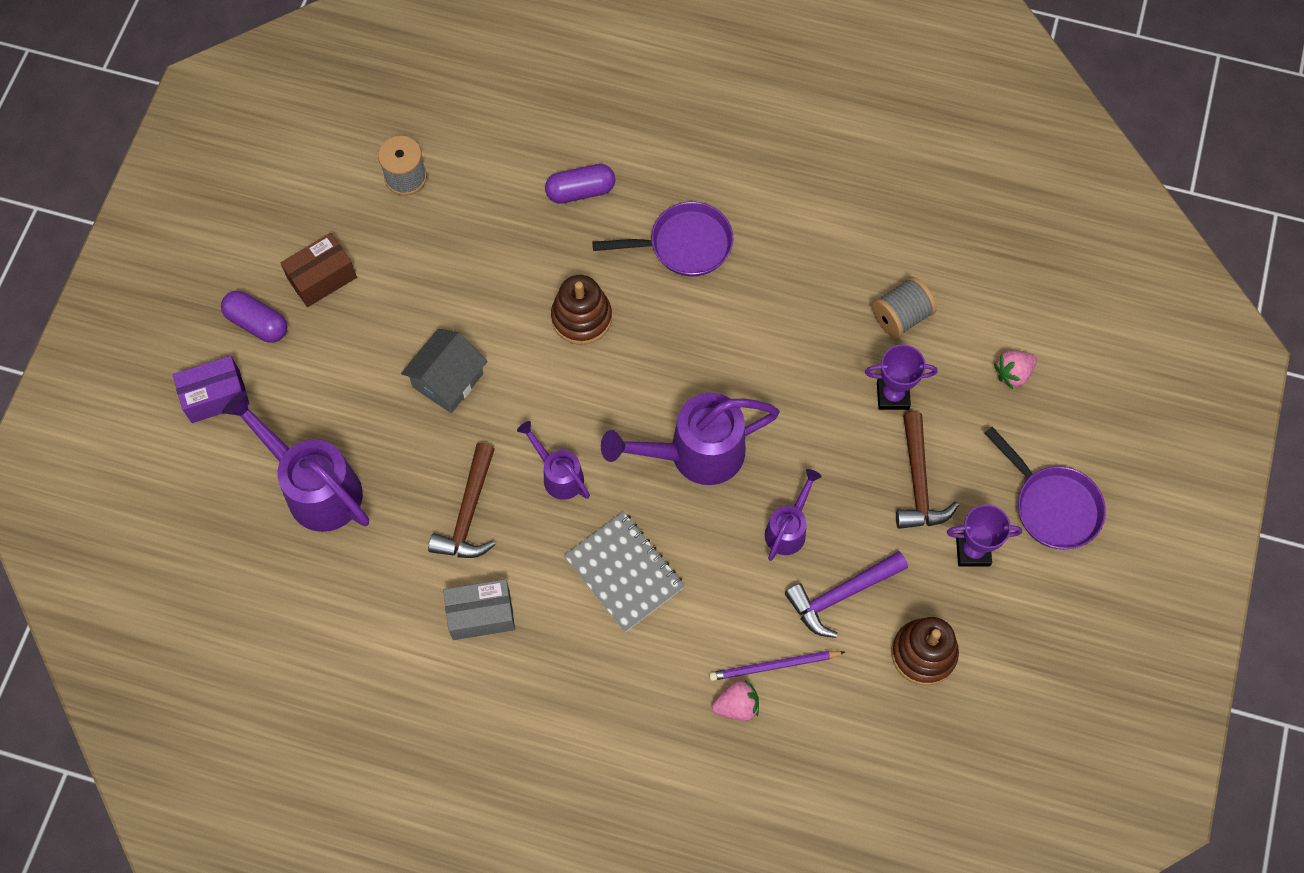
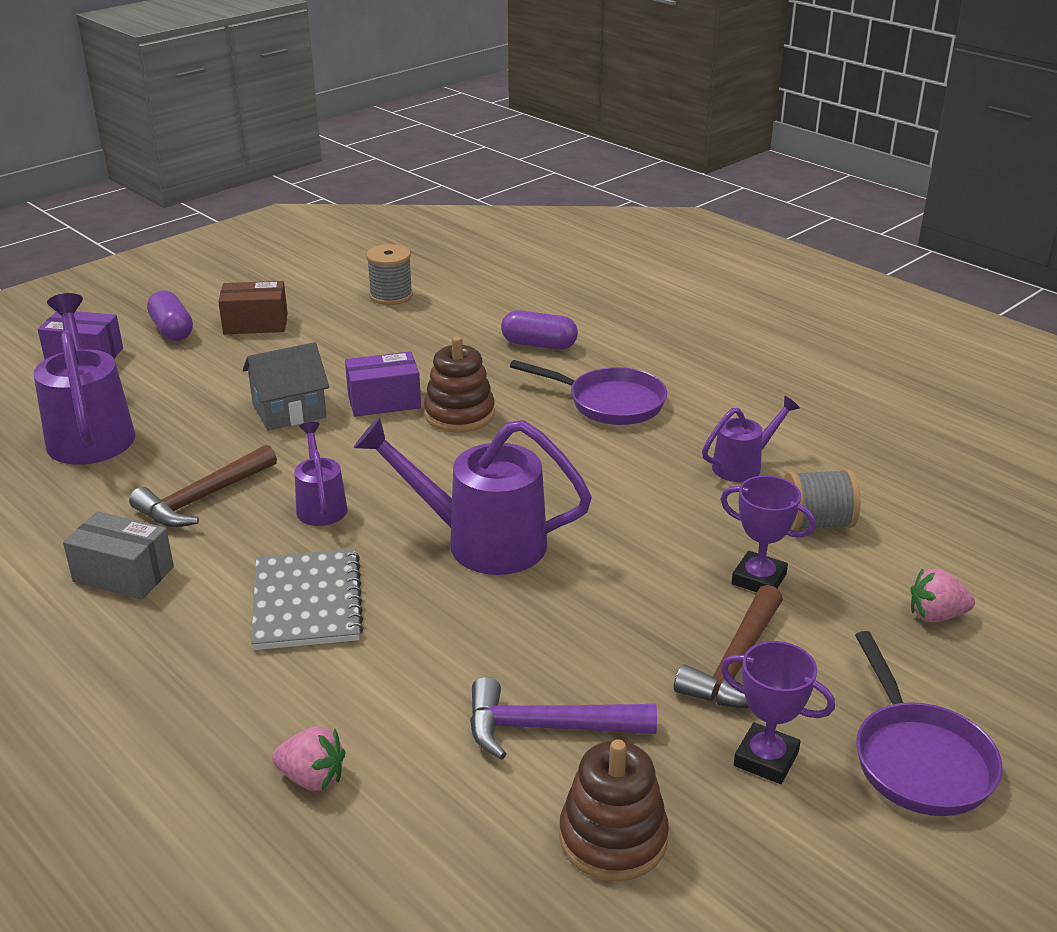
camera: 30 degrees right, 35 degrees down
(512, 330) = (384, 401): none -> purple box
(773, 666) = (397, 759): purple pencil -> none
(788, 529) = (532, 641): purple watering can -> purple watering can (743, 466)

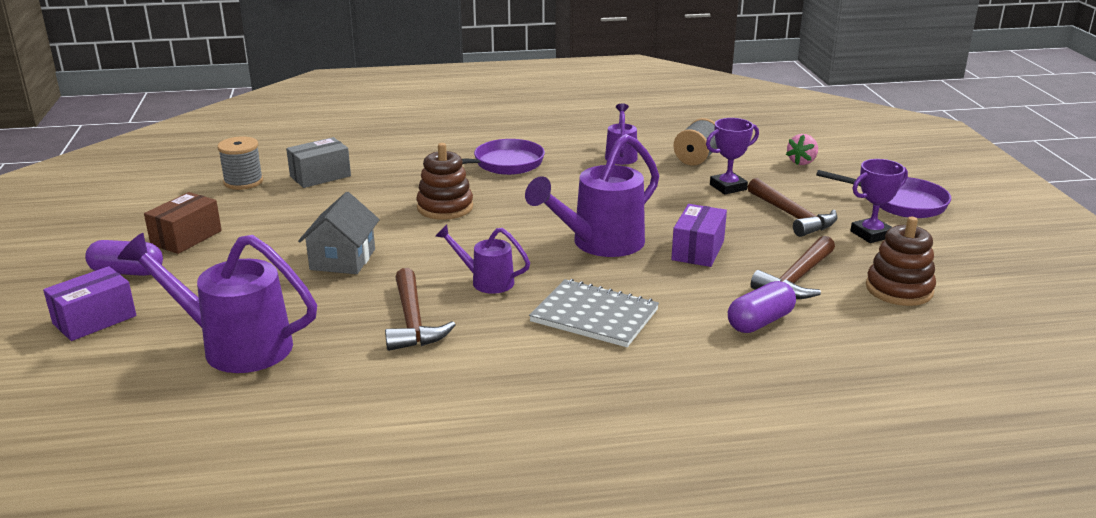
camera: 55 degrees left, 5 degrees down
(123, 574) = (471, 377): grey box -> grey box (320, 176)
(312, 778) = (776, 361): pink strawberry -> none
(384, 401) = (387, 225): purple box -> purple box (698, 250)
(539, 345) = (401, 160): purple capsule -> purple capsule (760, 322)
(547, 728) = (797, 279): purple hammer -> brown hammer

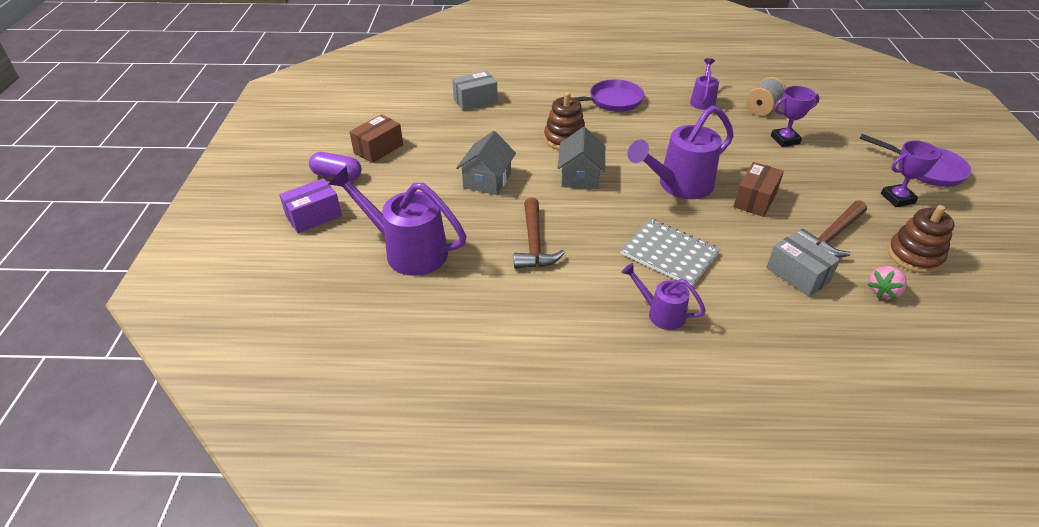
camera: 10 degrees right, 15 degrees up
(243, 182) = (420, 101): grey spool -> none
(469, 245) = (580, 176): none -> grey house
(486, 281) = (590, 212): purple watering can -> purple watering can (661, 313)
(698, 250) = (755, 200): purple box -> brown box
(760, 322) = (797, 275): purple capsule -> grey box
(792, 216) = (834, 173): brown hammer -> none
(802, 162) = (848, 120): pink strawberry -> pink strawberry (883, 291)

